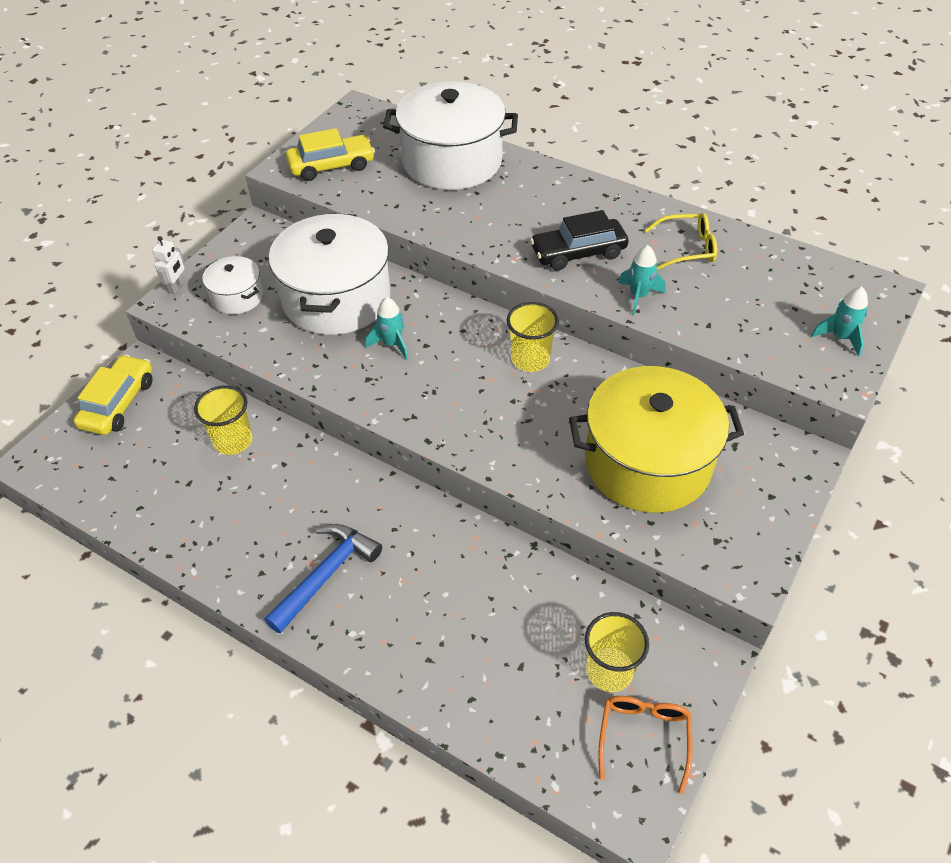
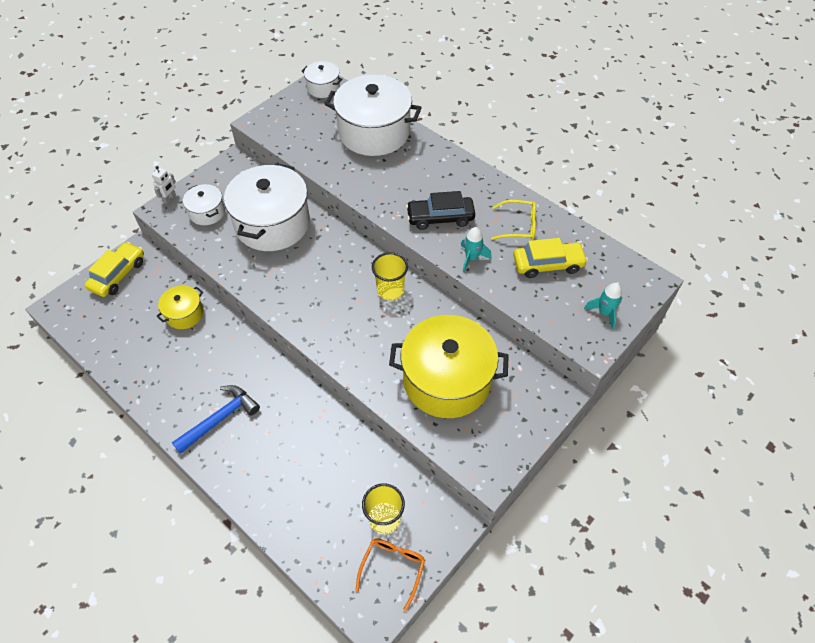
camera: 10 degrees right, 5 degrees up
(233, 441) = (184, 314): yellow cup -> yellow pot
(331, 166) = (290, 124): yellow car -> yellow car (548, 264)
(364, 116) = (323, 88): none -> white pot
(392, 344) = (300, 264): turquoise rocket -> none

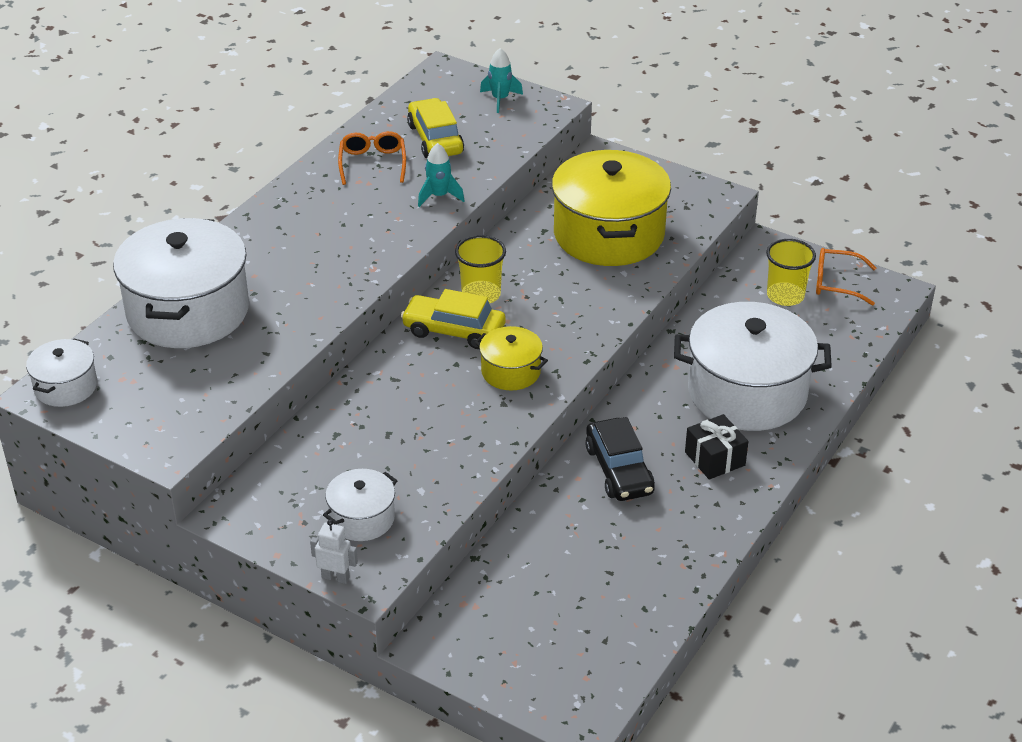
camera: 100 degrees left, 15 degrees down
(118, 274) = (490, 654): yellow car -> yellow car (454, 330)
(184, 314) = (550, 543): yellow pot -> yellow pot (511, 372)
(220, 419) = (715, 459): blue hammer -> black gift
(272, 223) = (375, 433): white pot -> white pot (747, 392)
(440, 218) = (370, 228): black car -> black car (619, 470)
(519, 226) = (372, 163): yellow glasses -> orange glasses

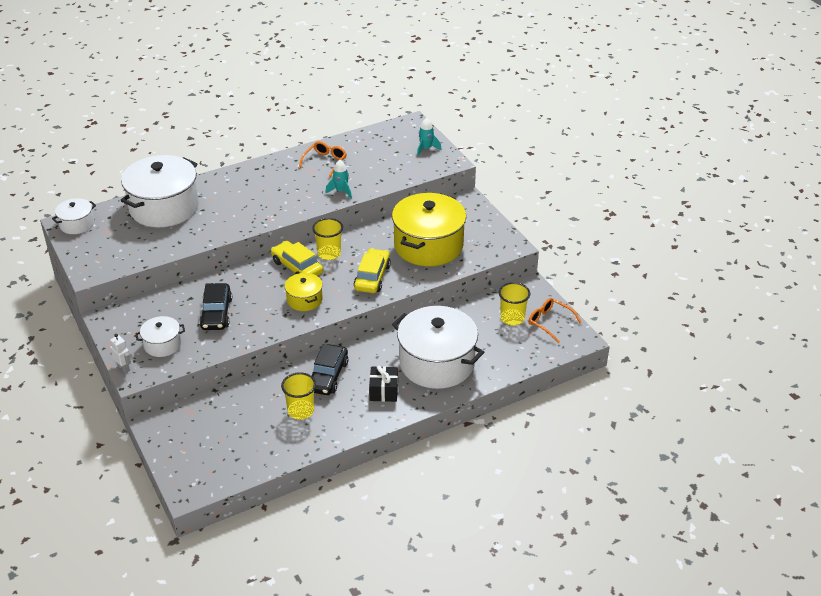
camera: 30 degrees right, 0 degrees up
(400, 441) = (216, 313): none -> black car
(435, 139) = (370, 159): yellow car -> yellow car (372, 277)
(628, 533) = (301, 411): none -> yellow cup

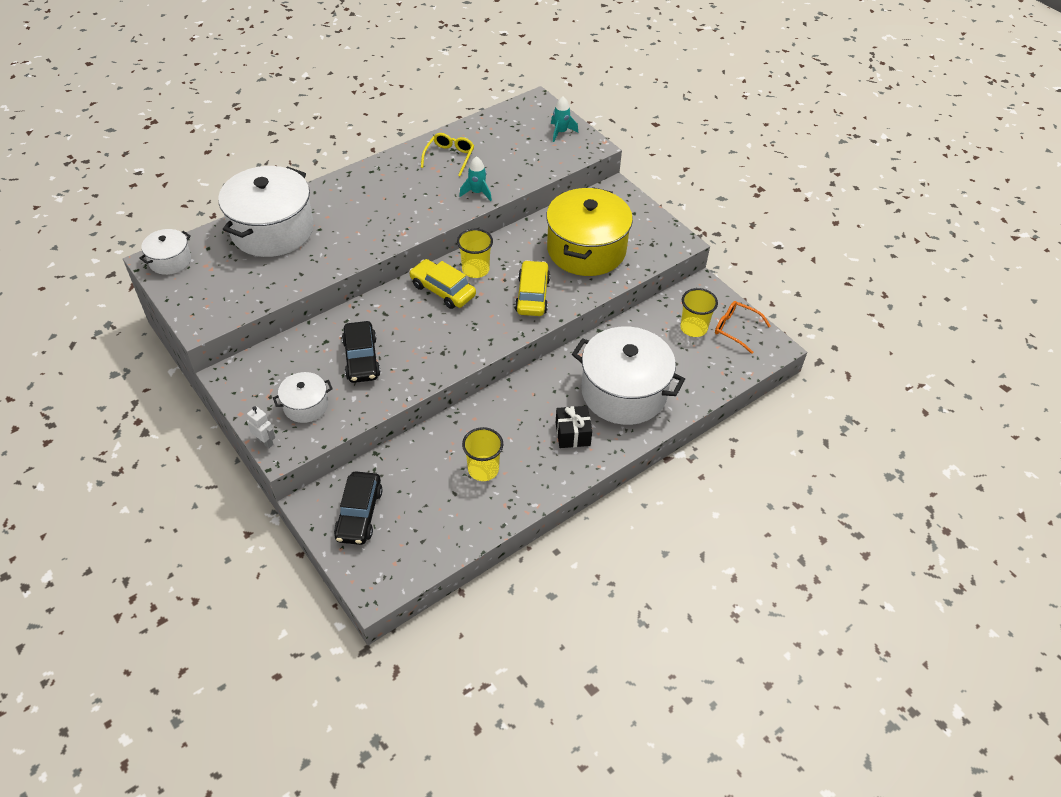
camera: 10 degrees left, 10 degrees up
(304, 300) = (461, 331): yellow pot -> none
(325, 162) = (449, 157): orange glasses -> yellow glasses
(328, 376) = (504, 421): black car -> black car (359, 514)

